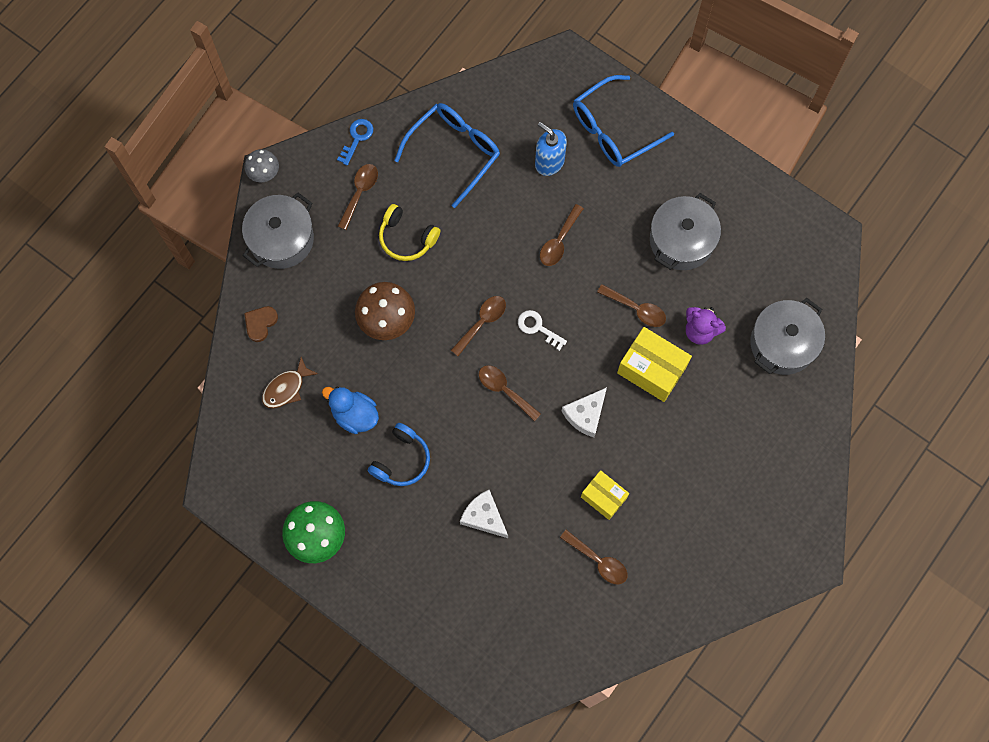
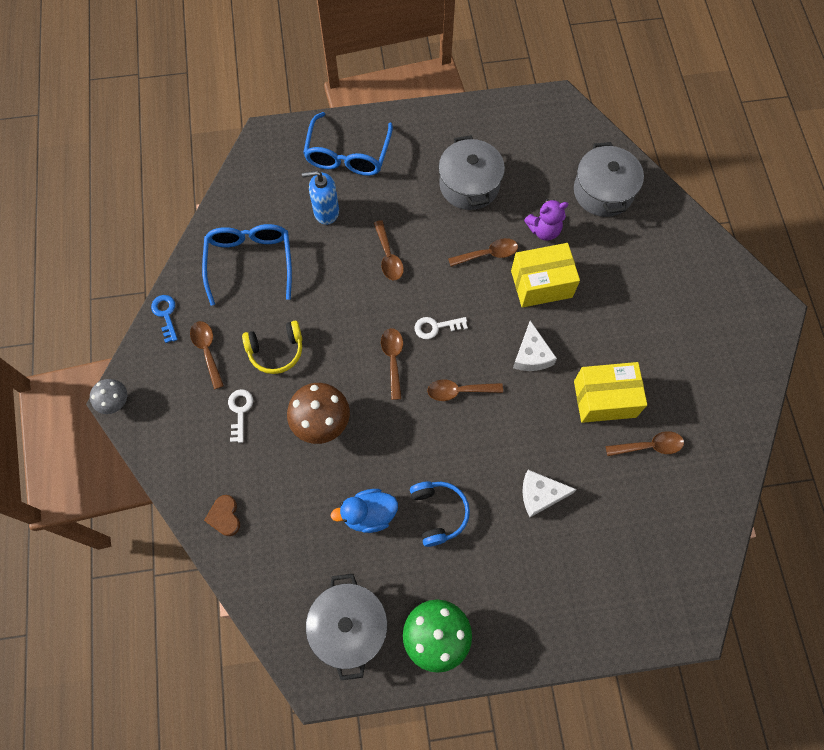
camera: 45 degrees left, 5 degrees down
(281, 239) = (178, 438): grey pot -> grey pot (349, 627)
(286, 388) = (295, 546): brown fish -> none
(340, 259) = (240, 411): none -> white key
(603, 497) = (604, 399): yellow box -> yellow box, size x1.55

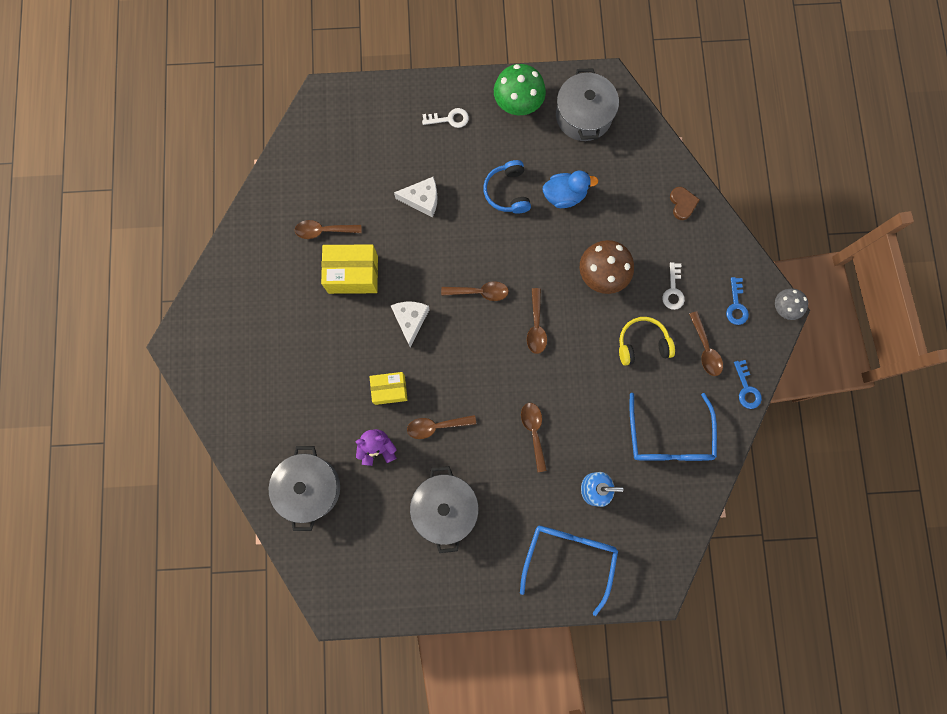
camera: 175 degrees left, 10 degrees up
(169, 400) = (736, 305): none -> blue key
(436, 327) = (494, 354): white key -> white key (449, 119)
(541, 284) = (390, 390): yellow box -> yellow box, size x0.64

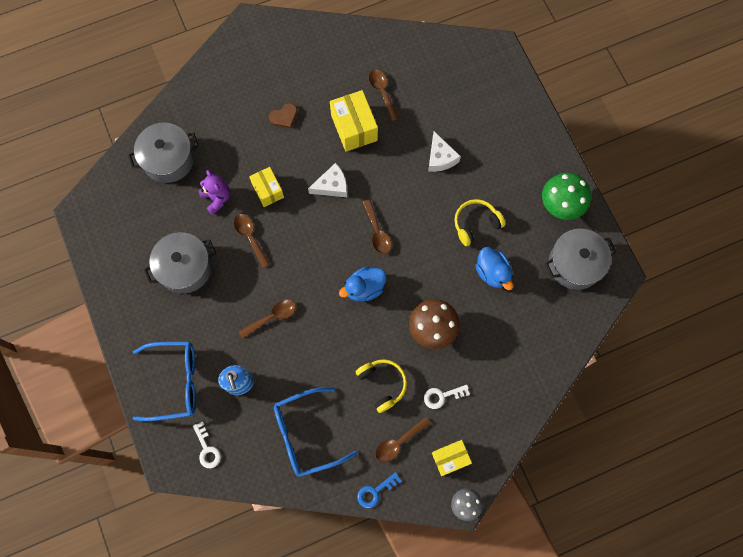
camera: 70 degrees right, 5 degrees down
(449, 119) = (522, 154): white key -> white key (207, 449)
(507, 192) = (475, 224): blue headphones -> yellow headphones
(536, 326) = (364, 288): brown spoon -> blue duck
(682, 204) = (528, 379): brown heart -> brown heart (284, 117)
(736, 305) = (450, 458): blue key -> yellow box

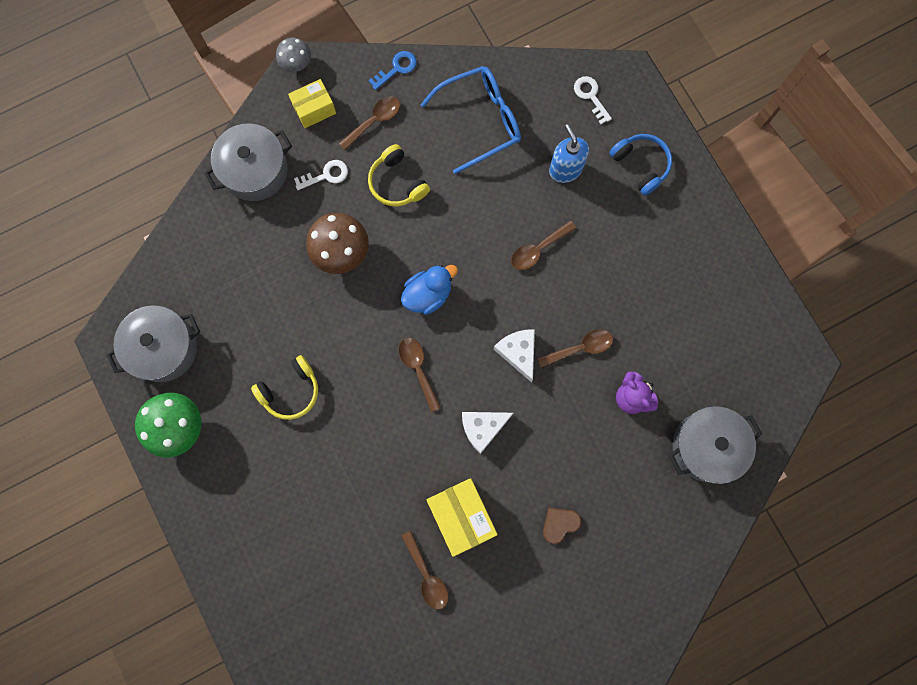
camera: 175 degrees right, 5 degrees up
(175, 382) = (641, 165): blue glasses -> blue headphones
(185, 268) = (656, 301): grey pot -> grey pot (255, 170)
(250, 237) = (580, 348): brown spoon -> brown spoon turned 75 degrees counterclockwise
(268, 190) = (567, 413): yellow box -> none
(440, 158) = (340, 481): white cheese -> white cheese (518, 352)
(492, 272) = (268, 328): blue duck -> none

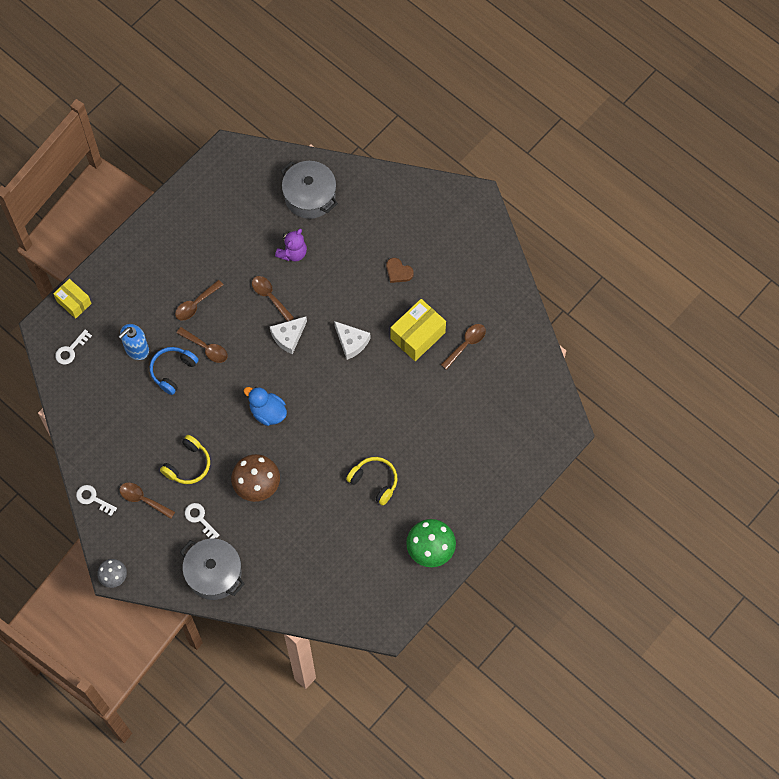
camera: 110 degrees left, 10 degrees down
(163, 348) = (377, 585): grey pot -> none
(314, 109) = (148, 548): yellow box -> yellow box (74, 302)
(396, 68) = (93, 499): blue key -> white key
(418, 369) = (325, 400): brown spoon -> brown spoon (196, 304)
(480, 120) = (117, 422): blue glasses -> none
(641, 165) = (115, 298): blue headphones -> blue headphones (172, 371)

